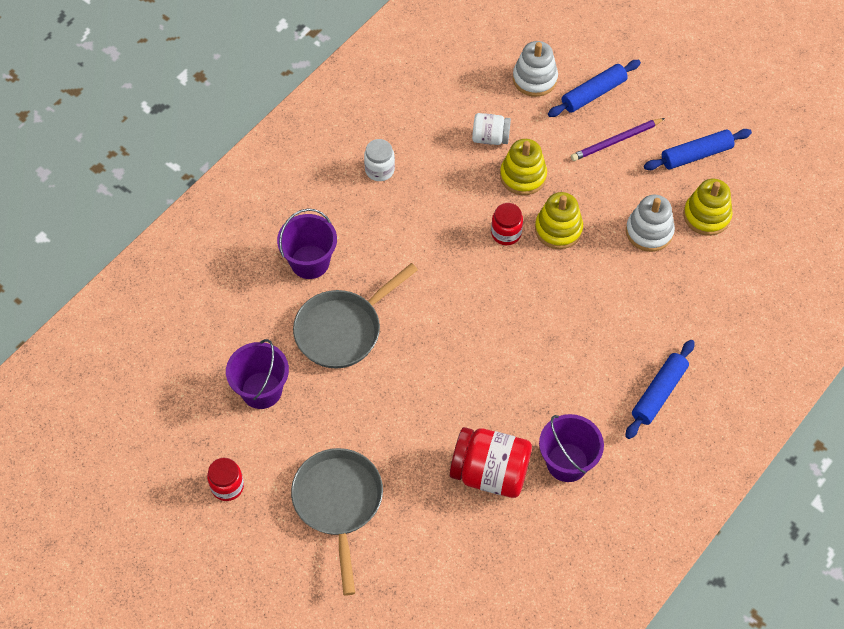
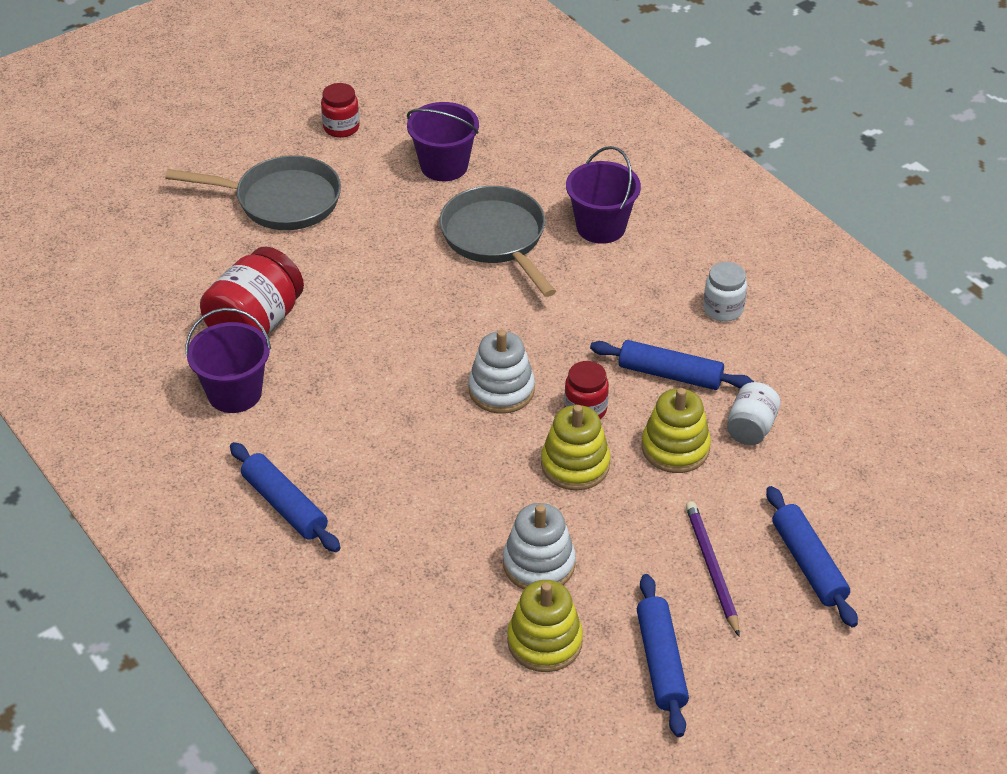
camera: 105 degrees right, 15 degrees down
(455, 190) = (670, 374): none -> blue rolling pin
(534, 79) = (850, 501): white stacking toy -> white stacking toy (501, 390)

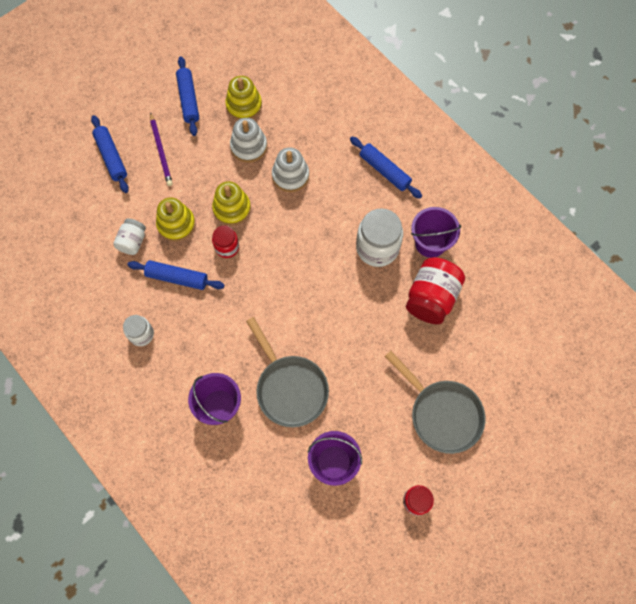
camera: 175 degrees right, 25 degrees up
(281, 201) = (442, 414): grey pan -> grey pan turned 135 degrees counterclockwise
(327, 392) = (377, 248): none -> white jar
(501, 390) = (276, 258): white stacking toy -> white stacking toy (290, 175)

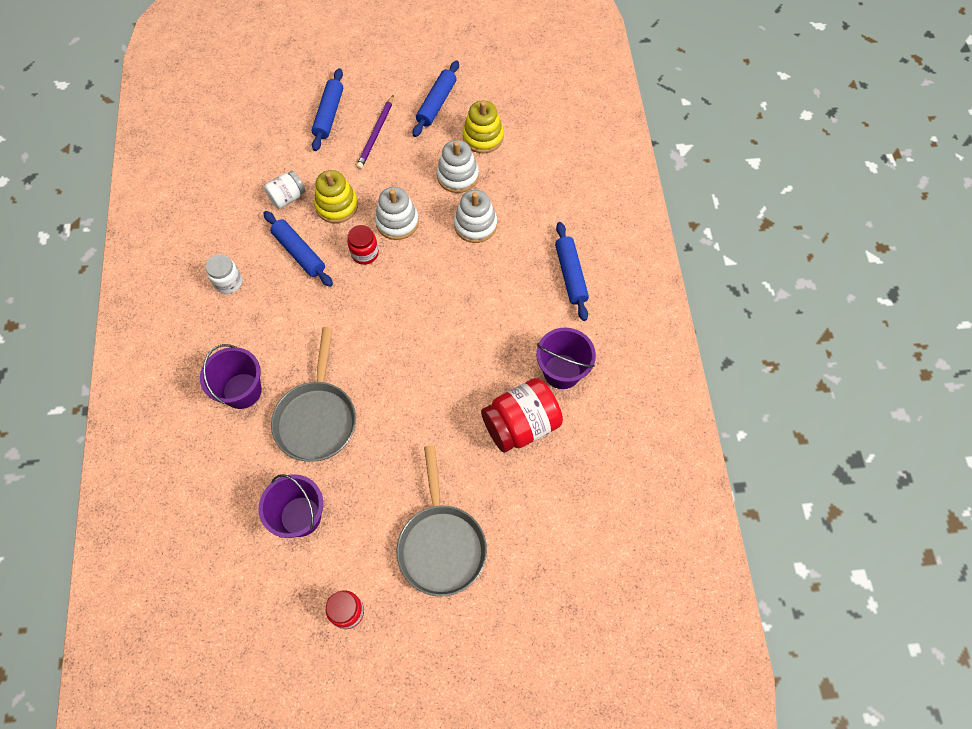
camera: 35 degrees right, 5 degrees down
(232, 209) = (397, 222): yellow stacking toy -> white stacking toy
(377, 248) = (505, 342): white jar -> none

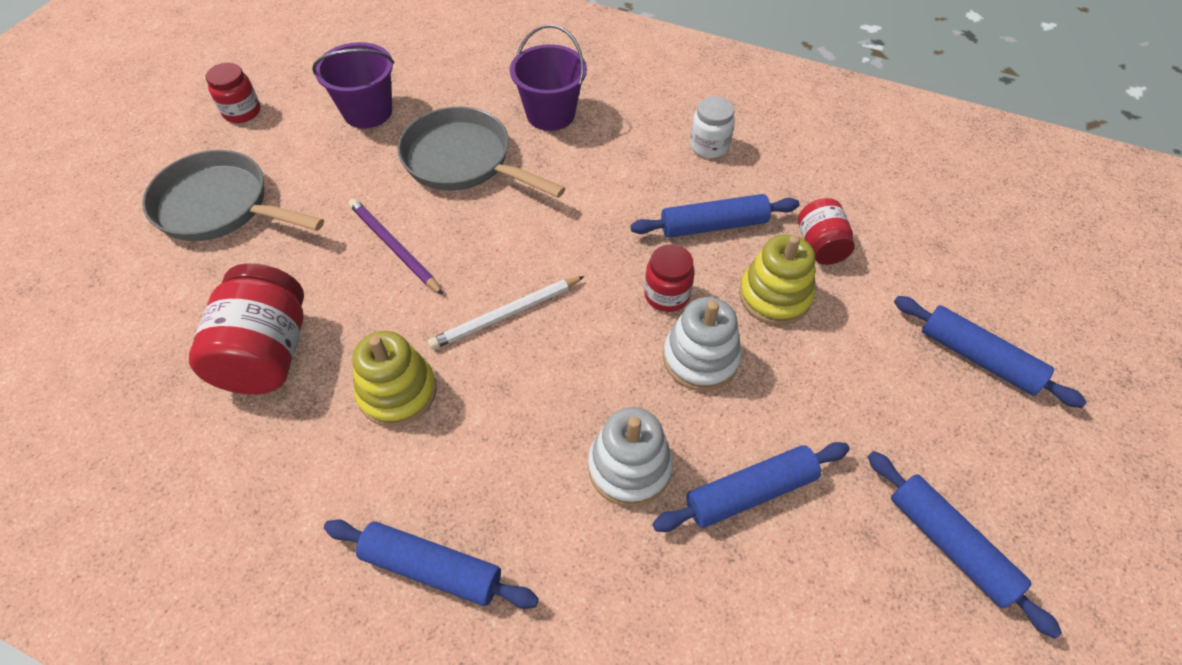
camera: 120 degrees right, 10 degrees down
(287, 197) = (820, 246): white jar -> red jar
(376, 134) = (905, 407): purple pencil -> purple pencil (394, 247)
(423, 322) = (506, 315): none -> white pencil
(457, 176) = (750, 492): white stacking toy -> blue rolling pin
(483, 137) = (826, 588): yellow stacking toy -> yellow stacking toy (397, 392)
(562, 371) = (288, 450): purple bucket -> none

